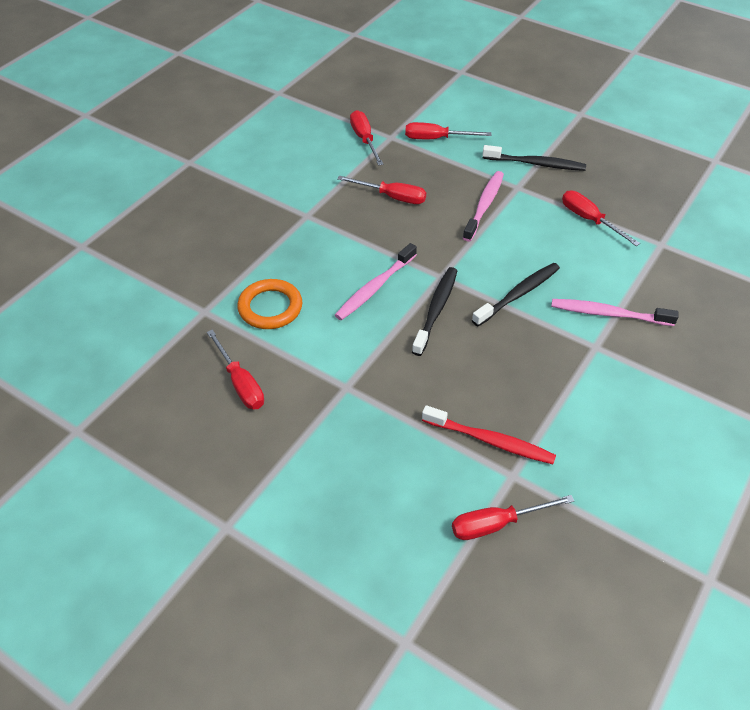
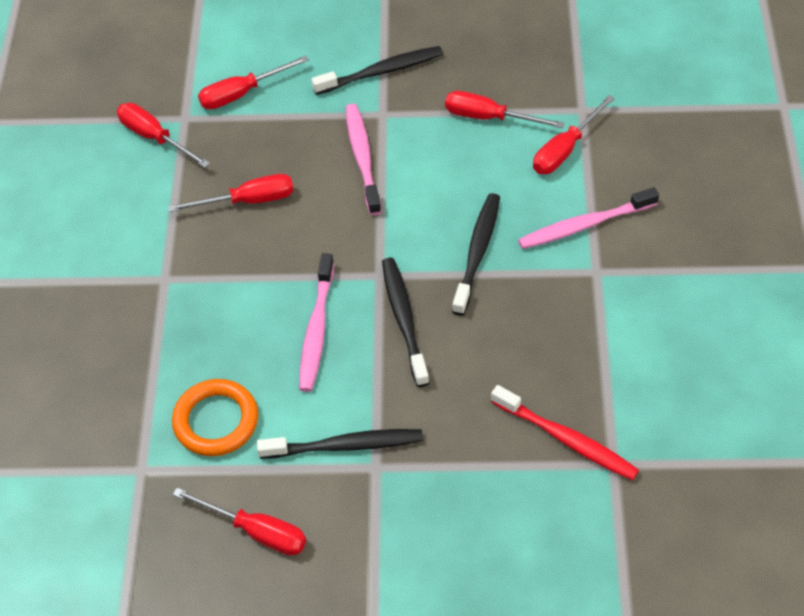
camera: 30 degrees left, 5 degrees up
(337, 364) = (345, 445): none -> black toothbrush
(490, 441) = (566, 439): red toothbrush -> red toothbrush turned 45 degrees clockwise
(497, 524) = (634, 524): red screwdriver -> red screwdriver (565, 150)

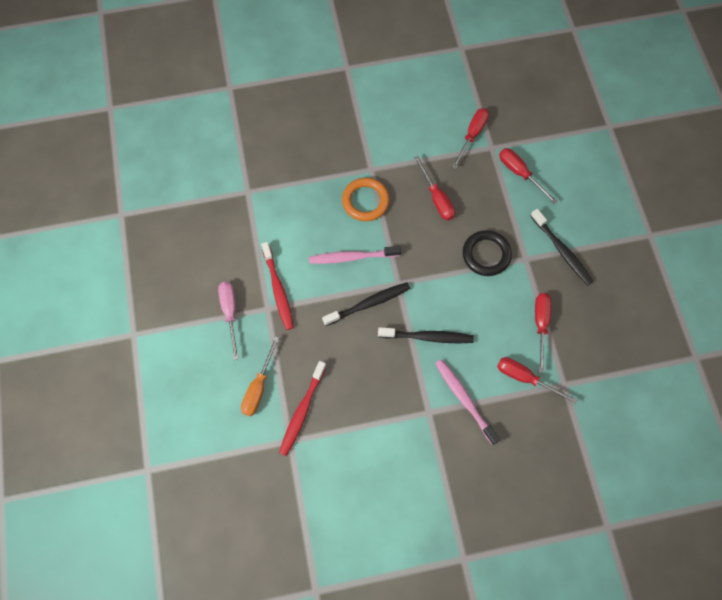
camera: 75 degrees right, 15 degrees up
(216, 421) = (283, 220): orange ring -> orange ring (365, 201)
(256, 531) = (219, 256): red screwdriver -> none
(345, 445) = (278, 289): black toothbrush -> red toothbrush
(362, 158) = (486, 254): pink toothbrush -> black ring
(370, 526) = (230, 313): none -> pink screwdriver
(514, 498) = (258, 387): none -> orange screwdriver

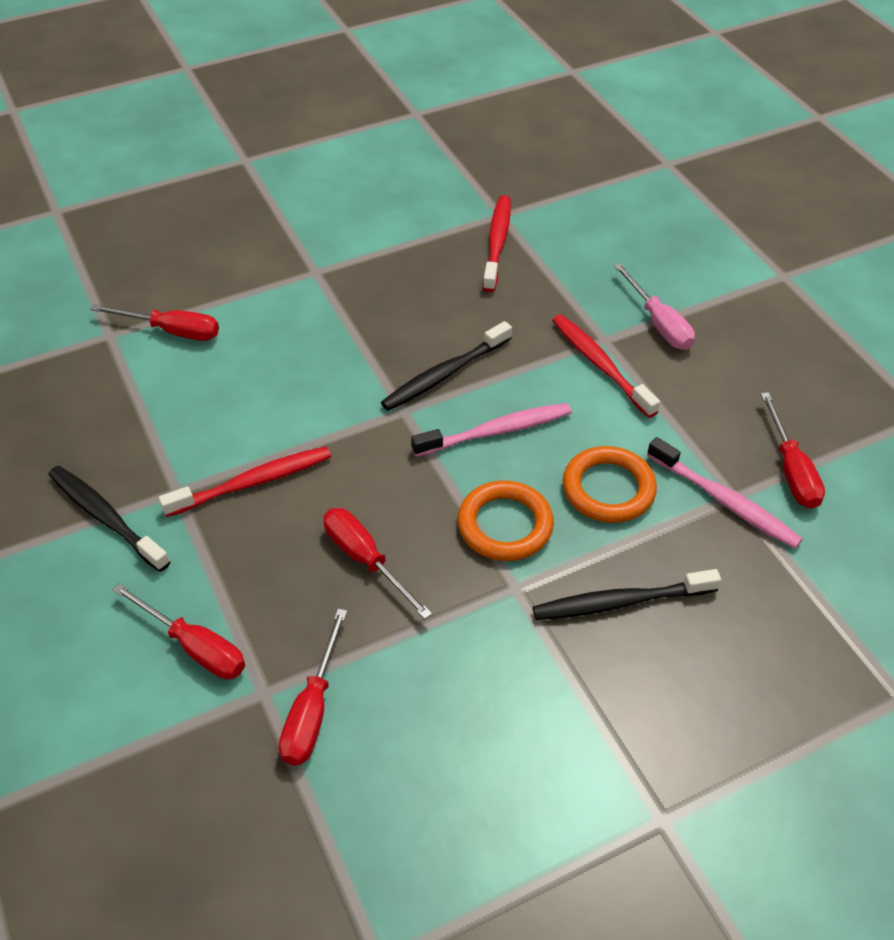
camera: 165 degrees right, 20 degrees down
(258, 387) = (570, 255): orange screwdriver -> none
(307, 209) = (608, 489): none -> orange ring
(428, 337) = (336, 351): black toothbrush -> black toothbrush (620, 602)
(464, 399) = (265, 292): pink toothbrush -> pink toothbrush (725, 501)
(486, 254) = (252, 482): black ring -> red toothbrush
(540, 325) = (148, 400): red screwdriver -> red screwdriver (791, 470)

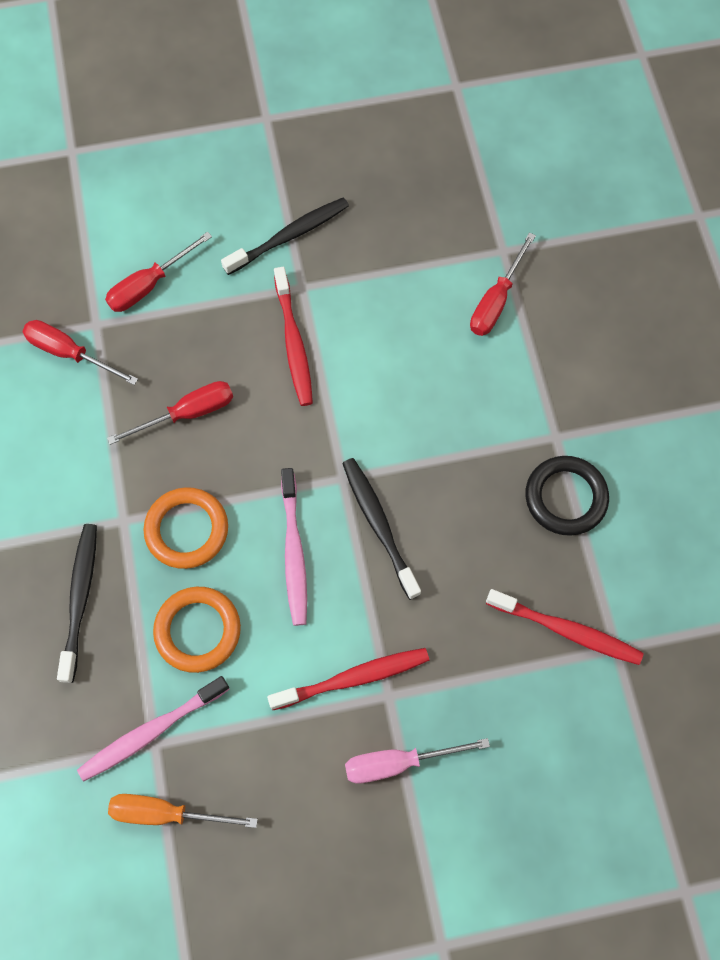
camera: 105 degrees right, 20 degrees up
(375, 258) = (565, 497): none -> black ring
(791, 470) = (166, 813): red screwdriver -> orange screwdriver

